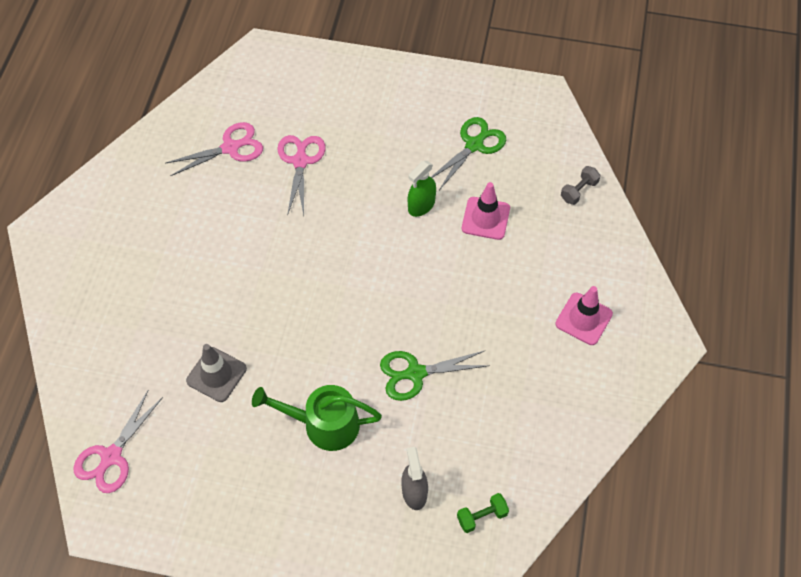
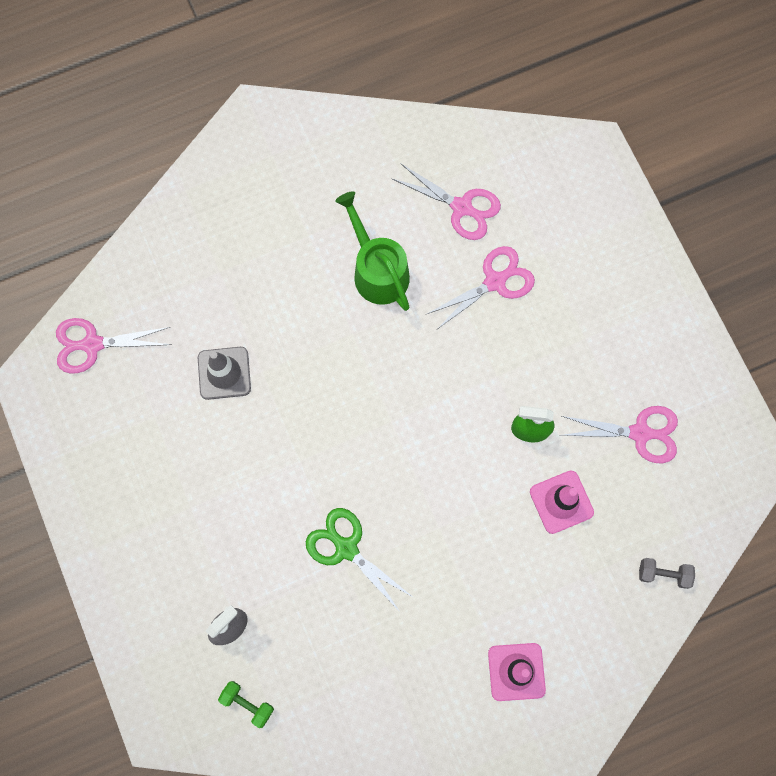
camera: 55 degrees right, 15 degrees up
(324, 424) = (241, 501): green watering can -> green watering can (377, 270)
(474, 145) = (640, 433): green scissors -> pink scissors

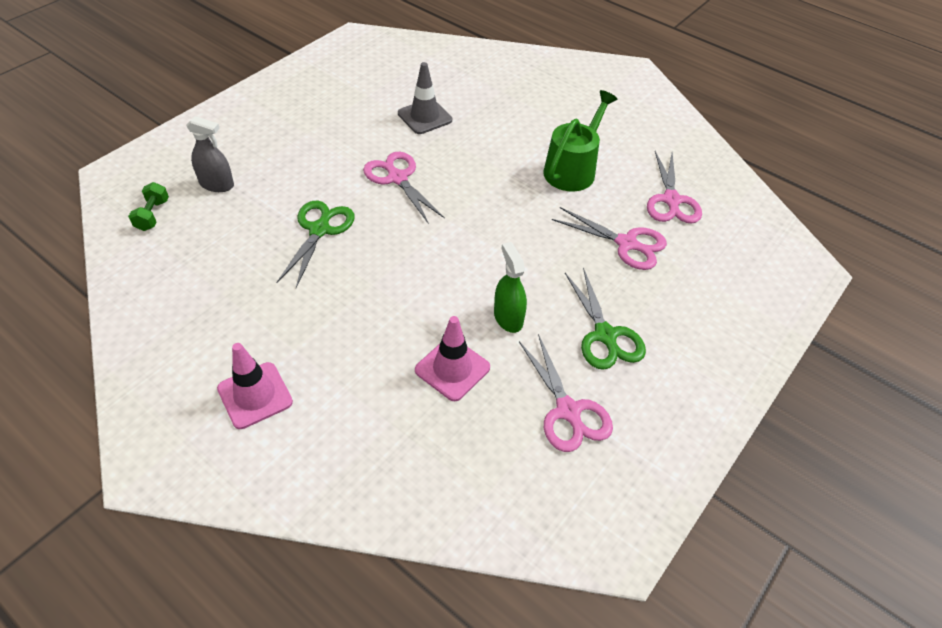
camera: 60 degrees right, 25 degrees down
(92, 344) = (401, 53): pink scissors -> pink scissors (397, 178)
(584, 362) = (605, 335): none -> green scissors
(663, 574) = (427, 494): grey dumbbell -> none

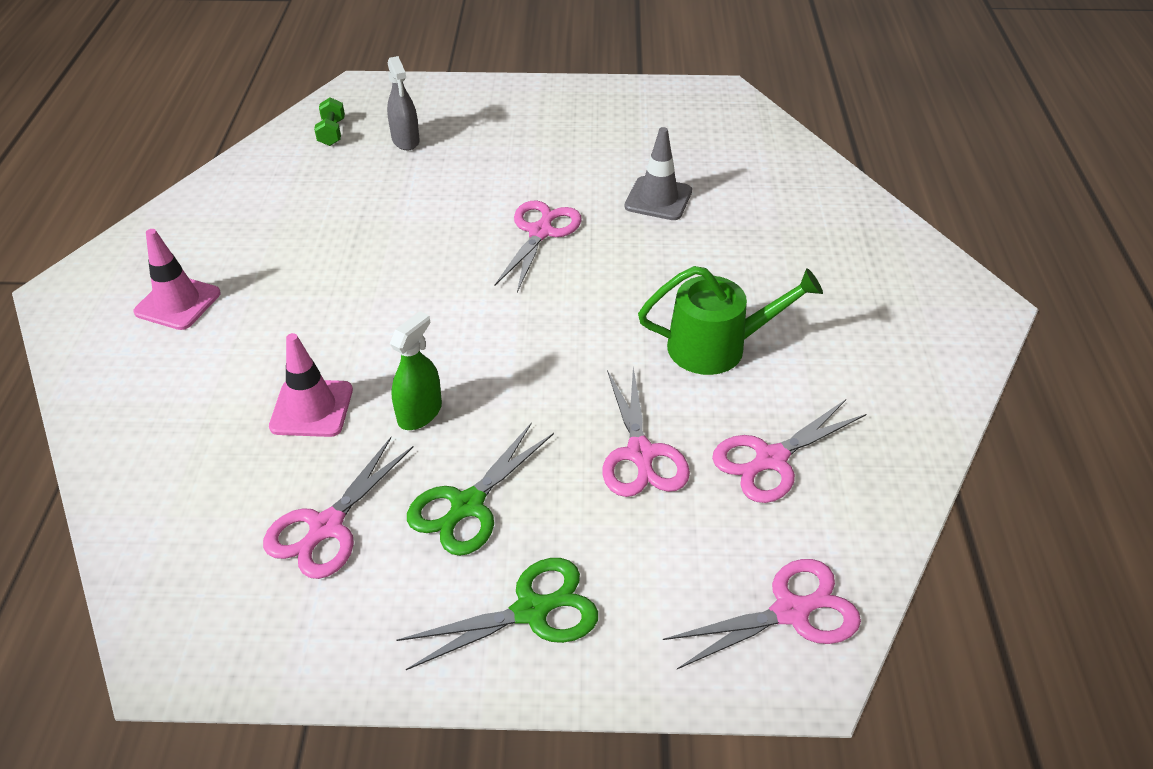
camera: 55 degrees right, 5 degrees down
(152, 215) = (332, 133): green dumbbell -> green dumbbell turned 60 degrees counterclockwise
(320, 229) = (413, 226): green scissors -> green scissors (532, 610)
(772, 252) = (791, 611): none -> pink scissors

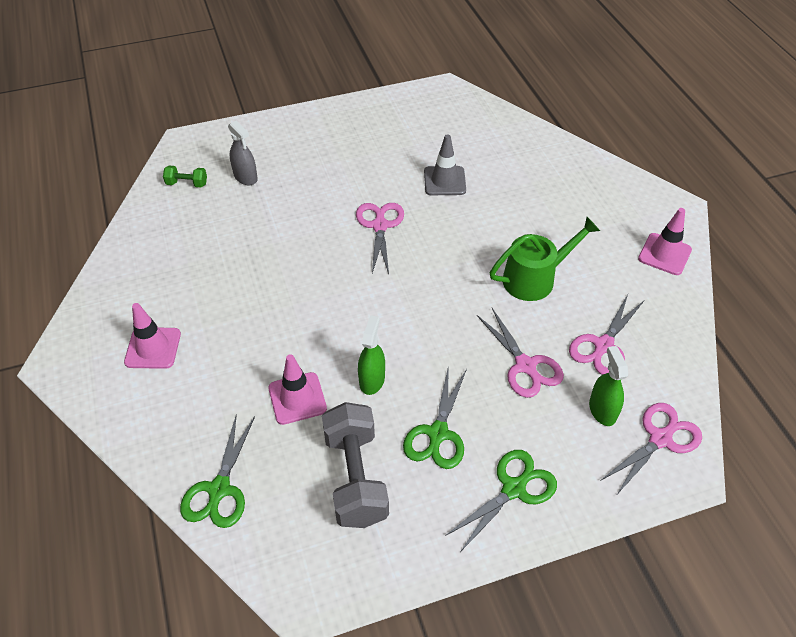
camera: 20 degrees left, 5 degrees up
(149, 489) = (219, 490): none -> green scissors
(326, 527) = (355, 477): pink scissors -> grey dumbbell
(332, 133) = (187, 184): green dumbbell -> green dumbbell turned 60 degrees counterclockwise
(722, 545) = (602, 410): none -> green spray bottle
(932, 363) = (664, 254): none -> pink traffic cone

